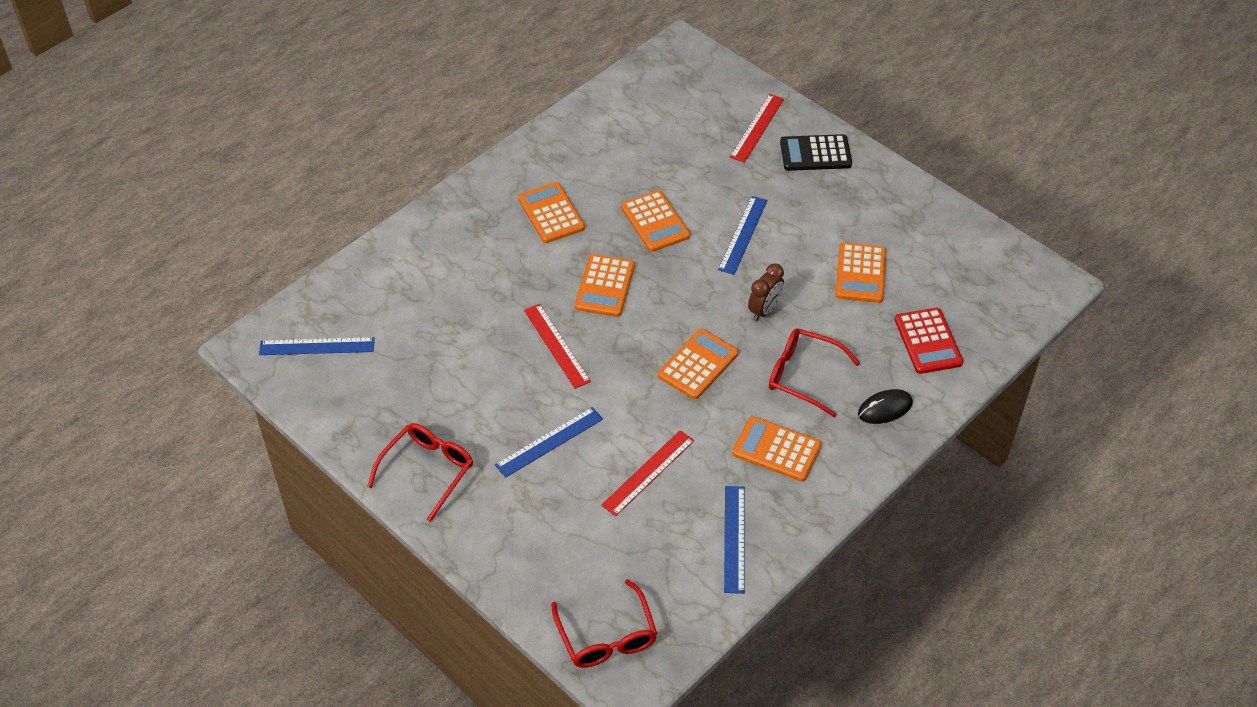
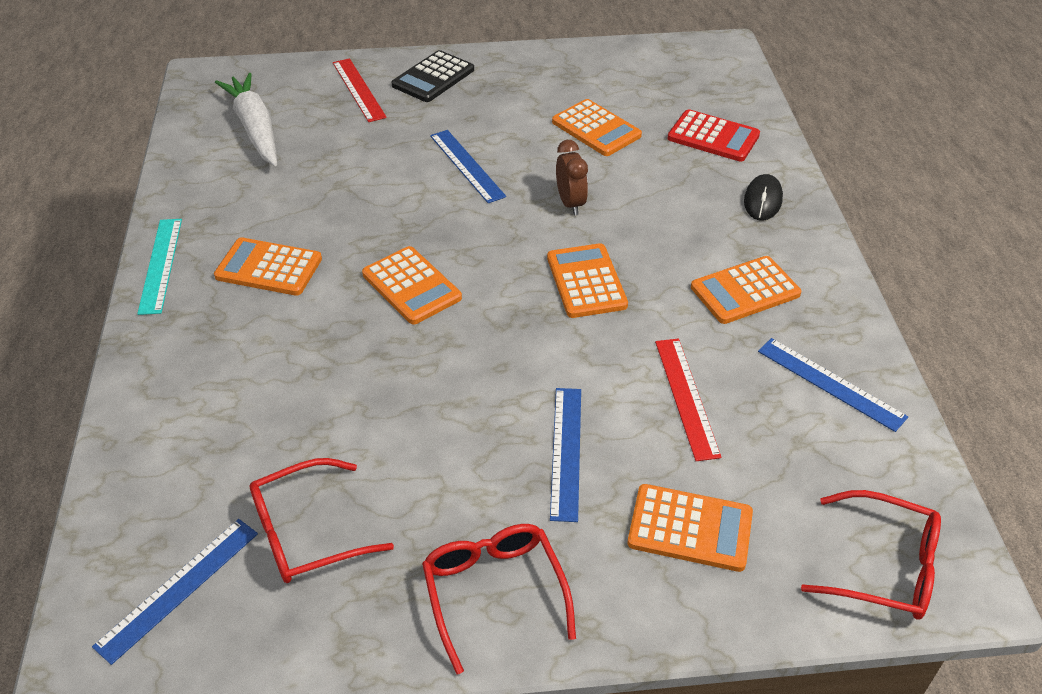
camera: 50 degrees left, 5 degrees down
(504, 167) = (160, 265): none -> turquoise ruler
(556, 345) = (443, 367): red ruler -> none
(655, 222) = (378, 207): orange calculator -> orange calculator (690, 528)
(661, 111) = (255, 128): none -> white carrot
(803, 376) = (674, 224): red glasses -> red glasses (307, 532)

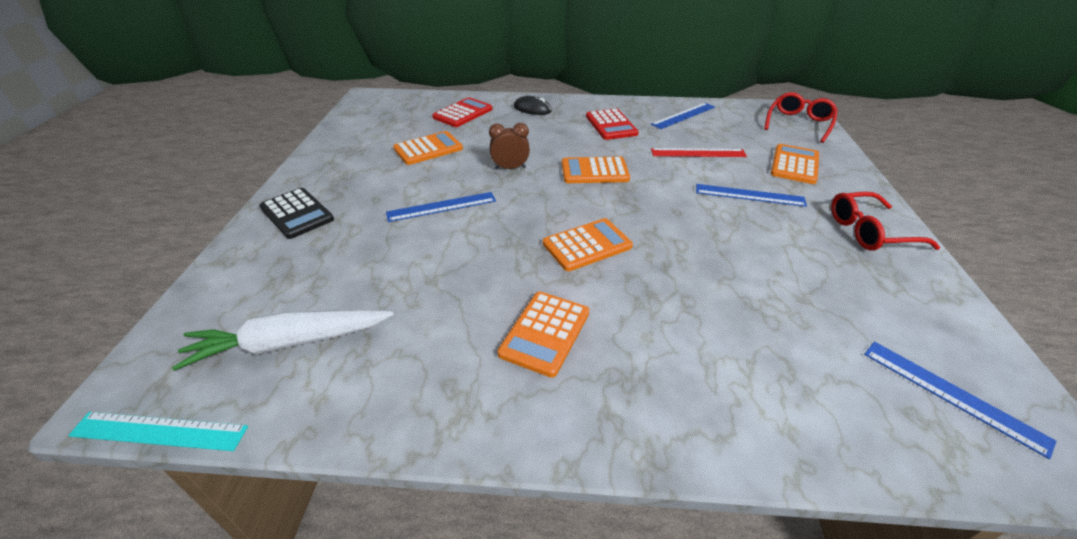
camera: 80 degrees left, 5 degrees down
(160, 265) = (518, 431): turquoise ruler -> turquoise ruler (159, 431)
(307, 532) = (860, 313): red glasses -> none
(359, 89) = (277, 260): red ruler -> none
(745, 291) = (611, 125): orange calculator -> red calculator

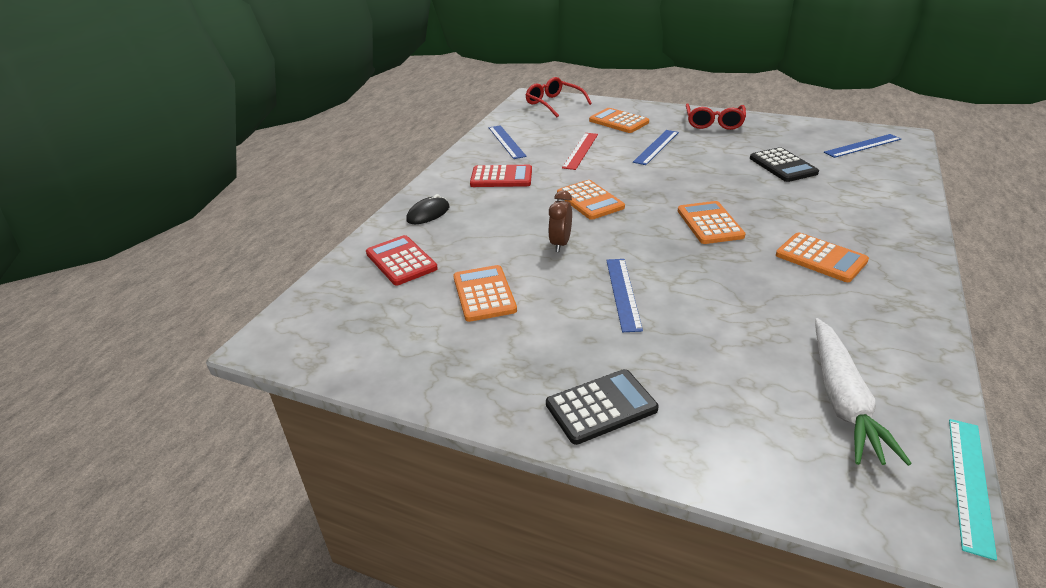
camera: 70 degrees left, 5 degrees down
(594, 171) = (590, 201): orange calculator -> orange calculator turned 45 degrees counterclockwise
(784, 298) = (783, 166): none -> black calculator

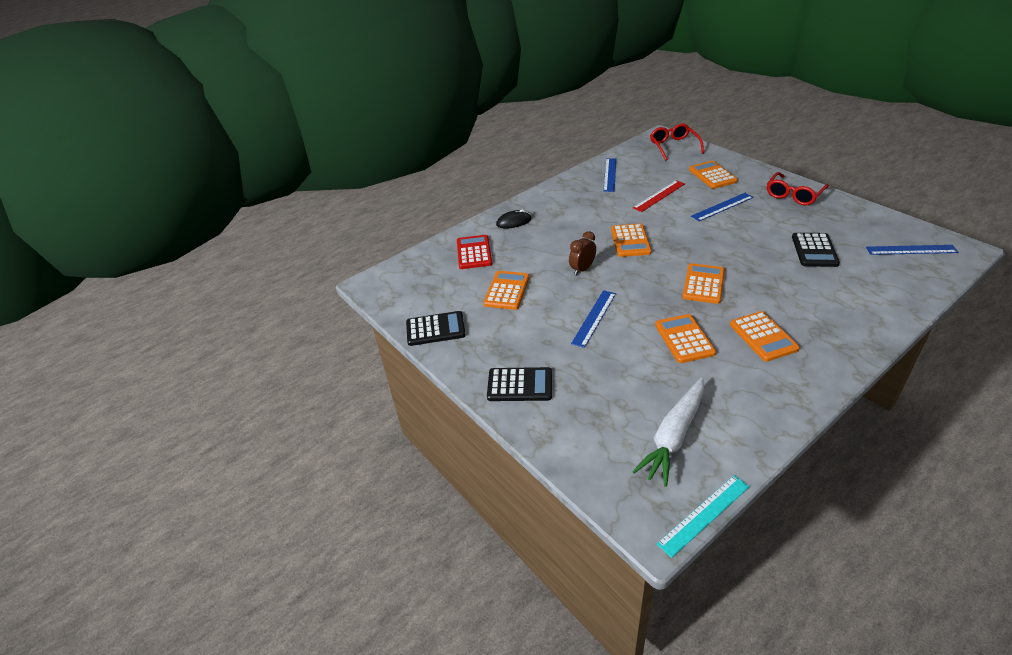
camera: 30 degrees right, 5 degrees up
(419, 373) = (435, 329): none -> black calculator
(501, 177) = (583, 205): red calculator -> none
(745, 285) = (684, 339): none -> orange calculator

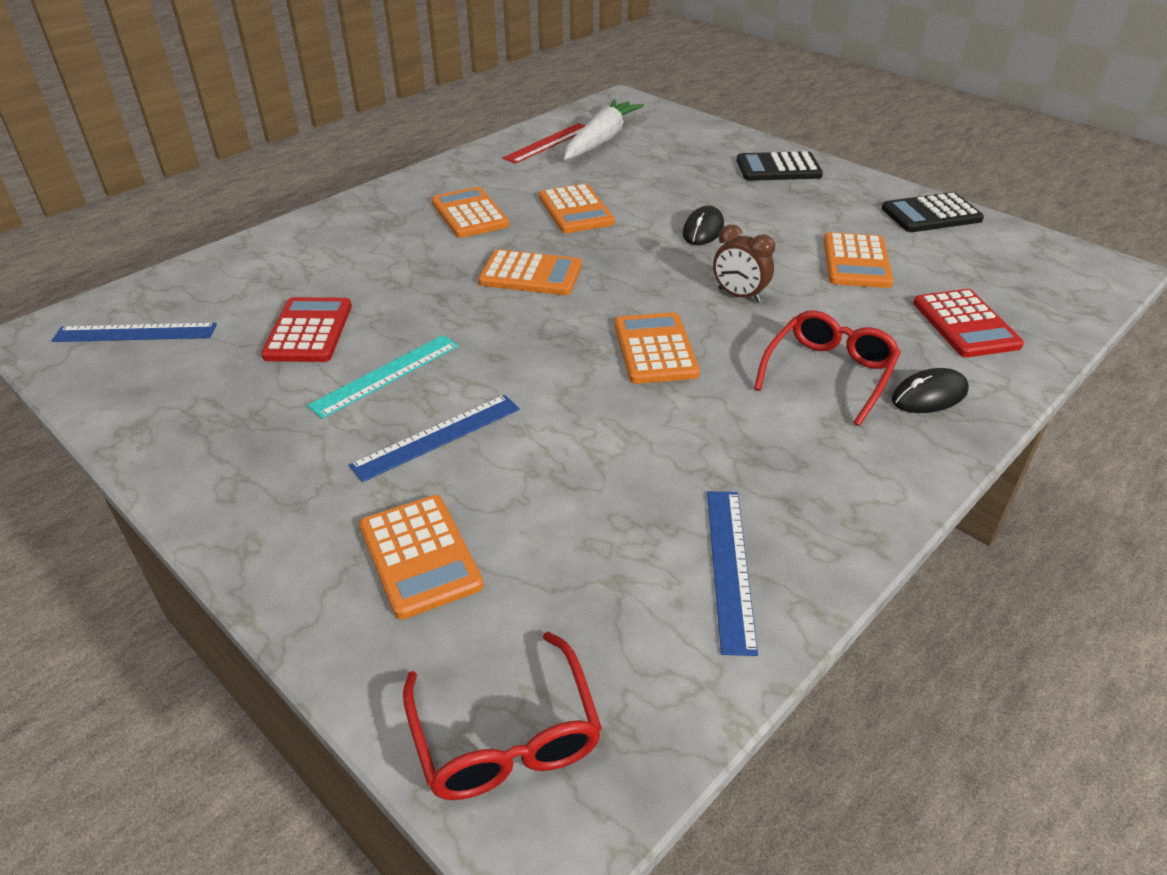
camera: 170 degrees right, 0 degrees up
(582, 269) = (739, 295): brown clock -> brown clock turned 90 degrees clockwise
(594, 318) = (703, 230): blue ruler -> black mouse
(659, 196) = (585, 474): red ruler -> red ruler (548, 143)
(703, 284) = (531, 274): orange calculator -> orange calculator turned 90 degrees counterclockwise
(704, 515) = (581, 106): turquoise ruler -> turquoise ruler (386, 375)
(793, 195) = (243, 474): red glasses -> red glasses (829, 373)
(814, 250) = (309, 331): black calculator -> red calculator

